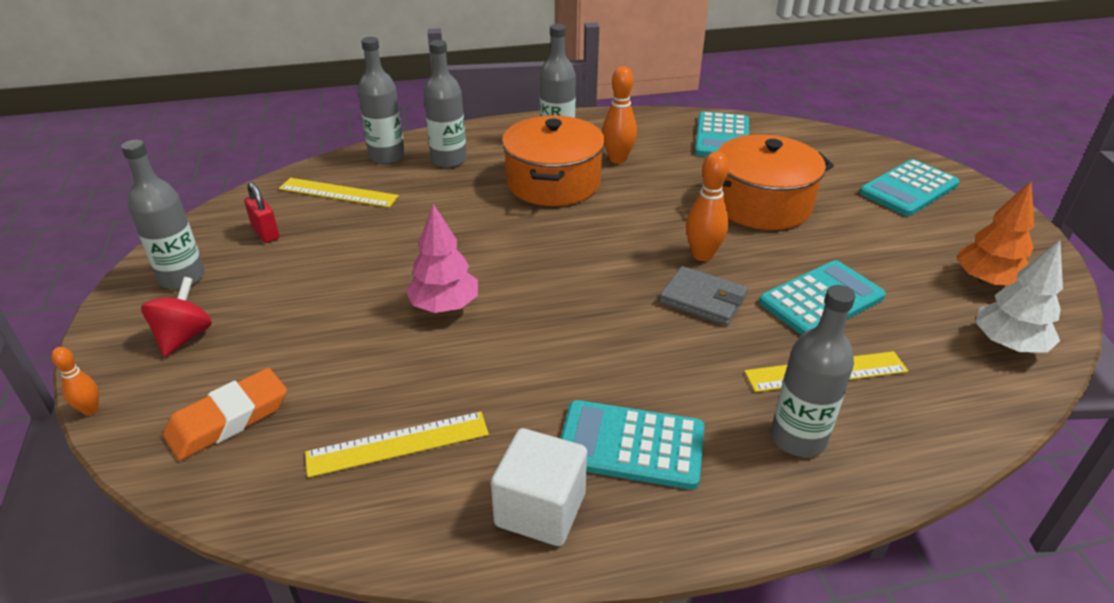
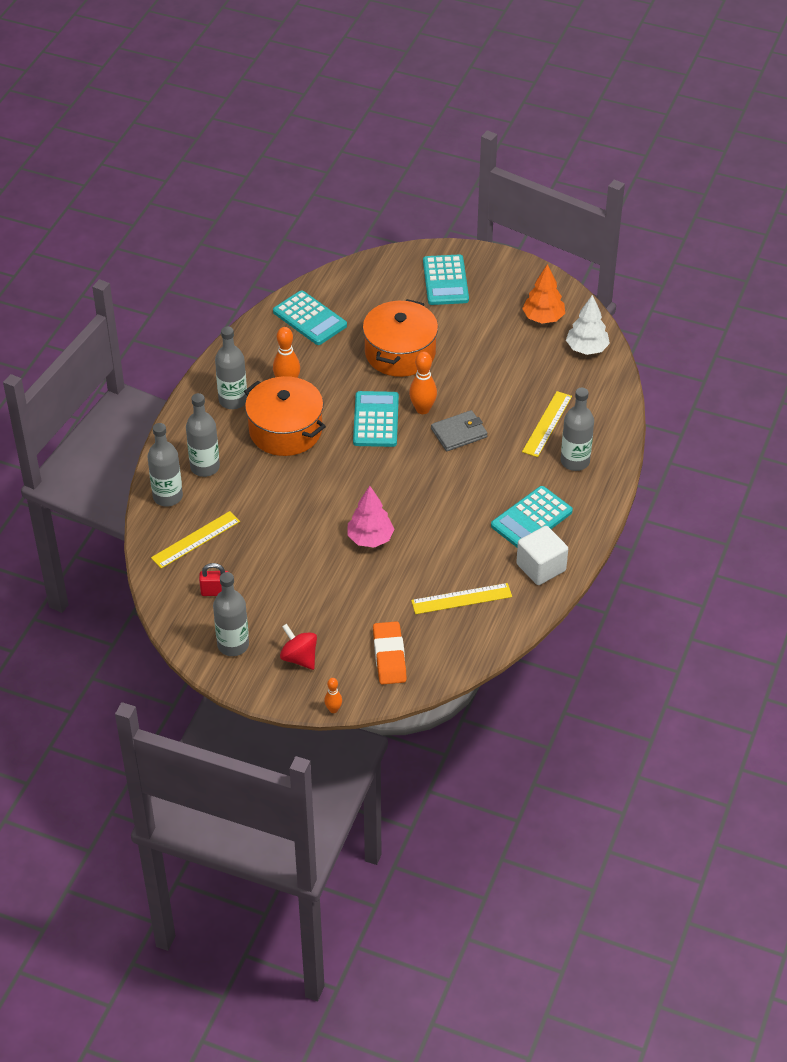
camera: 55 degrees left, 10 degrees up
(398, 444) = (461, 599): yellow ruler -> yellow ruler turned 60 degrees clockwise
(821, 300) = (500, 389): turquoise calculator -> turquoise calculator (376, 420)

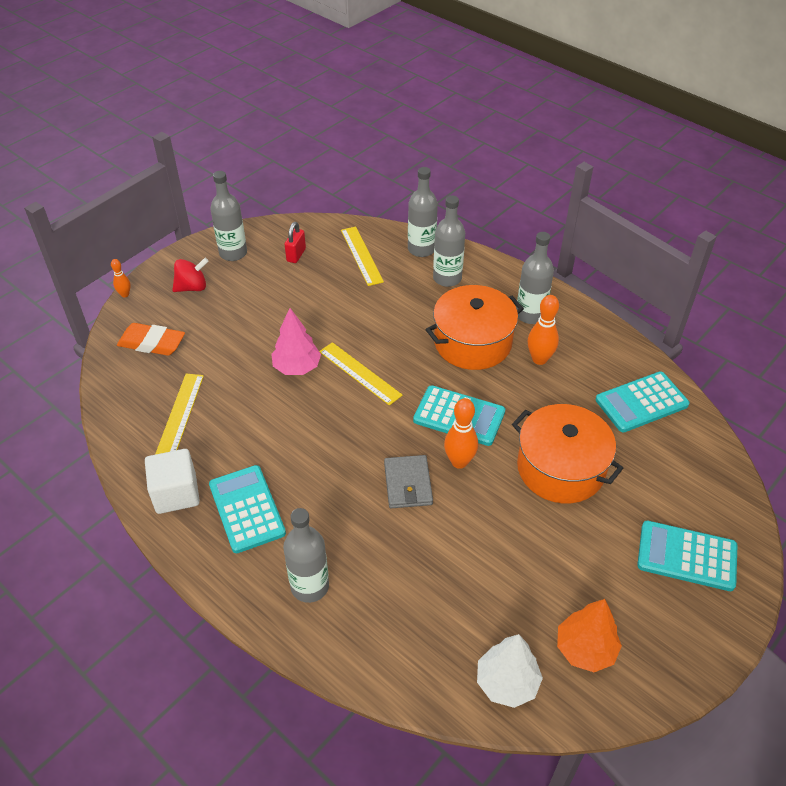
camera: 110 degrees right, 0 degrees up
(547, 424) = (385, 579): yellow ruler -> yellow ruler (360, 373)

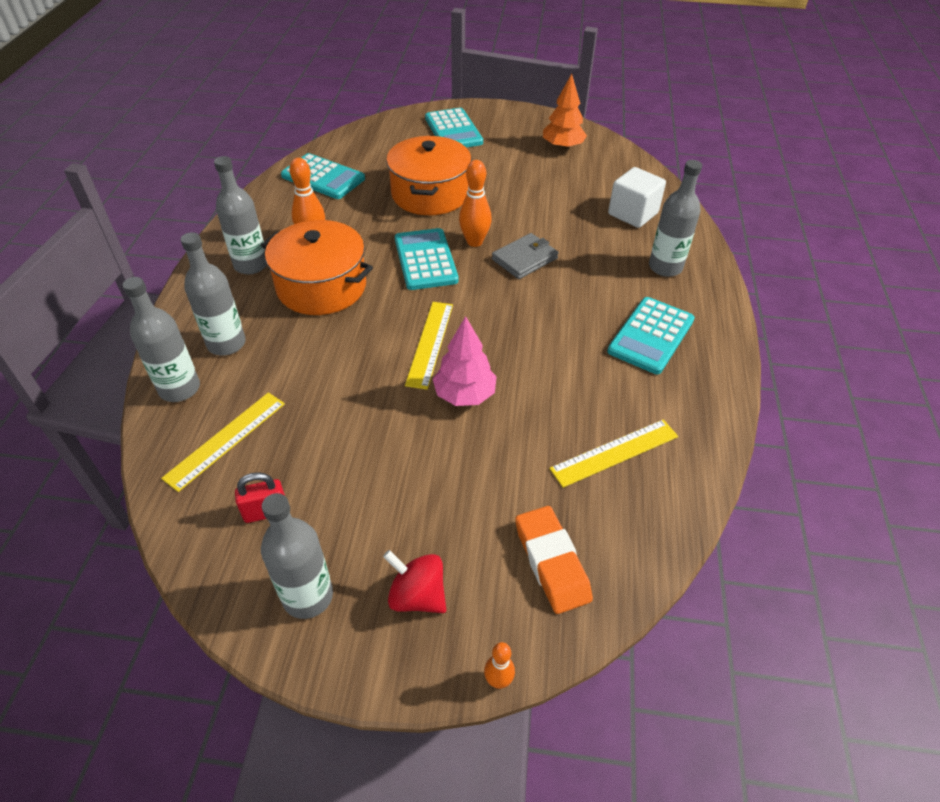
camera: 125 degrees left, 0 degrees up
(176, 493) = (693, 391): white cube -> white cube (633, 214)
(507, 682) = (618, 166): white tree -> none

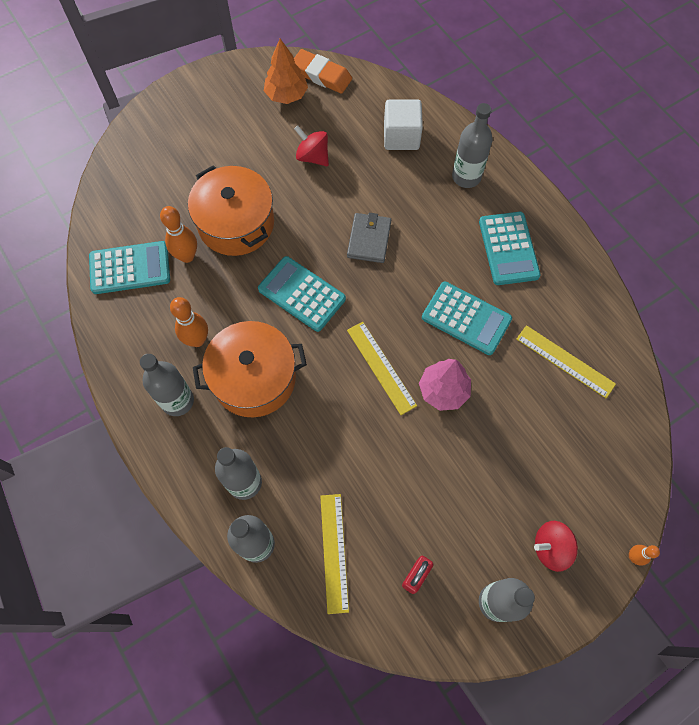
camera: 40 degrees left, 20 degrees up
(453, 130) = (180, 135): turquoise calculator -> turquoise calculator (466, 318)
(474, 242) = (318, 249): orange bowling pin -> orange bowling pin (187, 256)
(540, 188) = (313, 156): none -> red spinning top
(552, 562) = (597, 465): orange eraser -> orange eraser (321, 75)
(615, 453) = (565, 361): yellow ruler -> yellow ruler turned 75 degrees counterclockwise

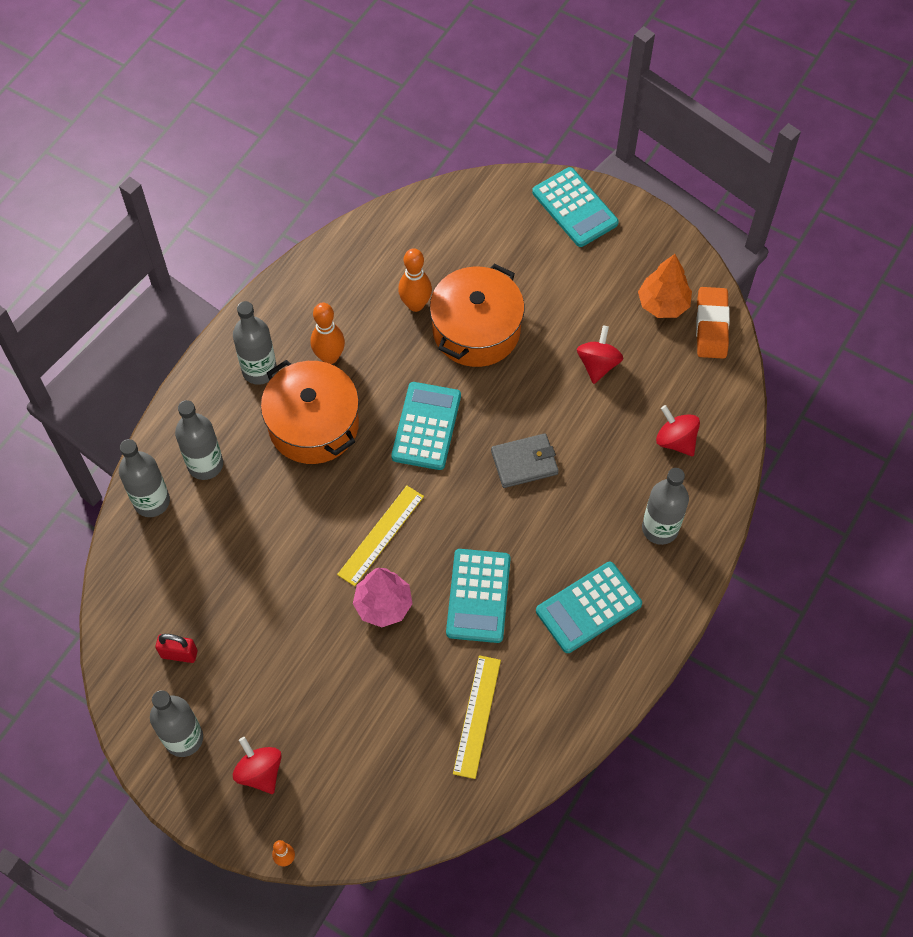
camera: 65 degrees right, 5 degrees down
(130, 268) = (377, 262): turquoise calculator -> turquoise calculator (575, 208)
(334, 552) = (171, 571): yellow ruler -> none
(401, 136) = (675, 440): white cube -> red spinning top

